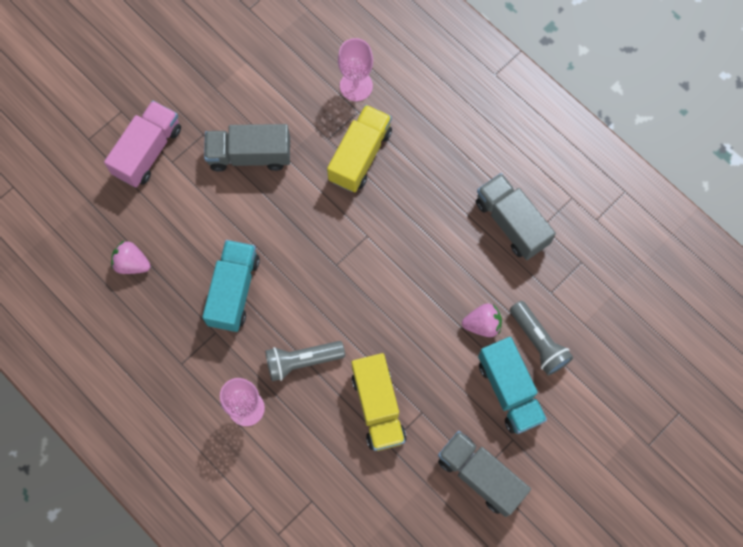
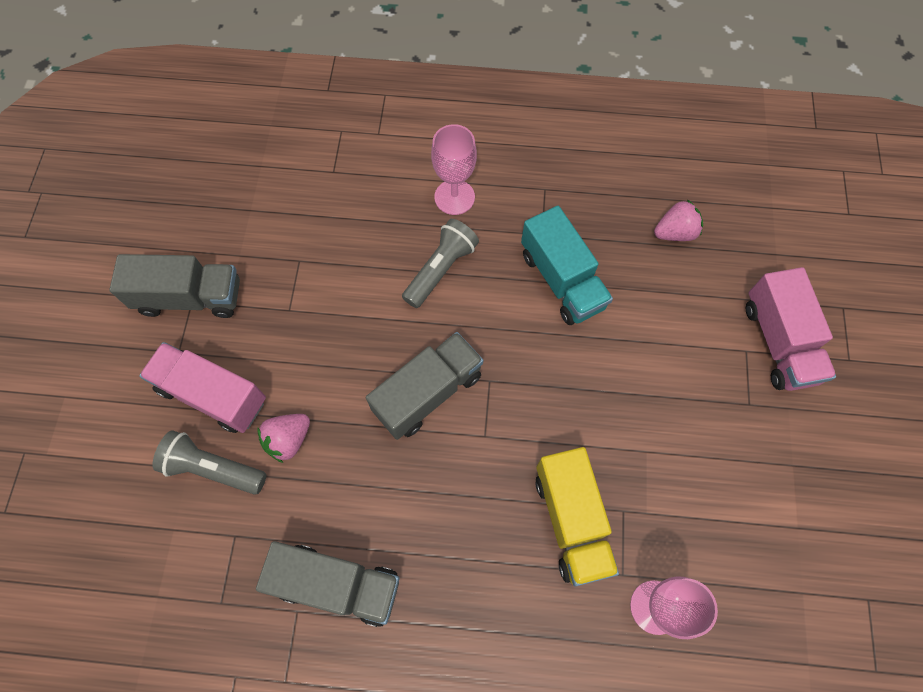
camera: 140 degrees right, 5 degrees down
(249, 155) = (682, 422): grey truck -> grey truck (428, 393)
(378, 407) = (335, 284): yellow truck -> none
(509, 390) = (213, 395): turquoise truck -> pink truck

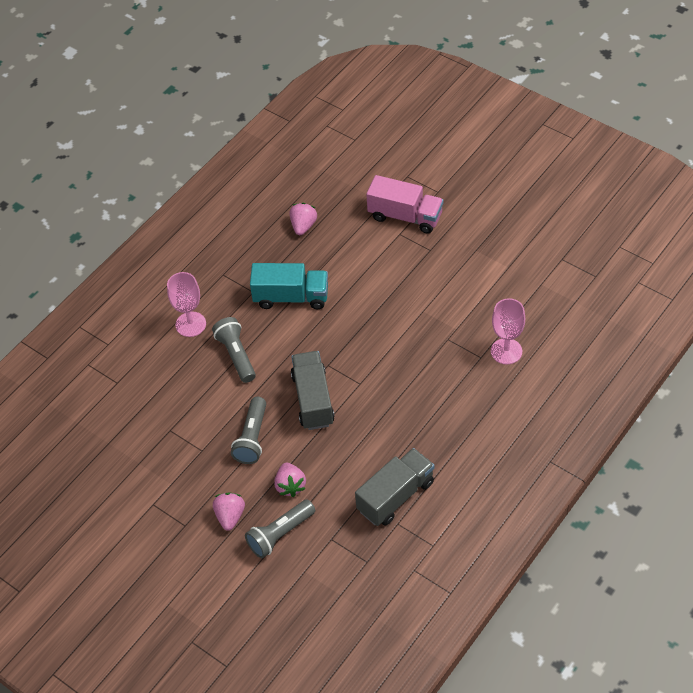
camera: 55 degrees left, 15 degrees down
(190, 297) = (149, 503): grey truck -> none
(213, 395) = (230, 516): pink truck -> pink strawberry
(334, 355) = (252, 438): none -> grey flashlight
(571, 521) = (436, 366): yellow truck -> none

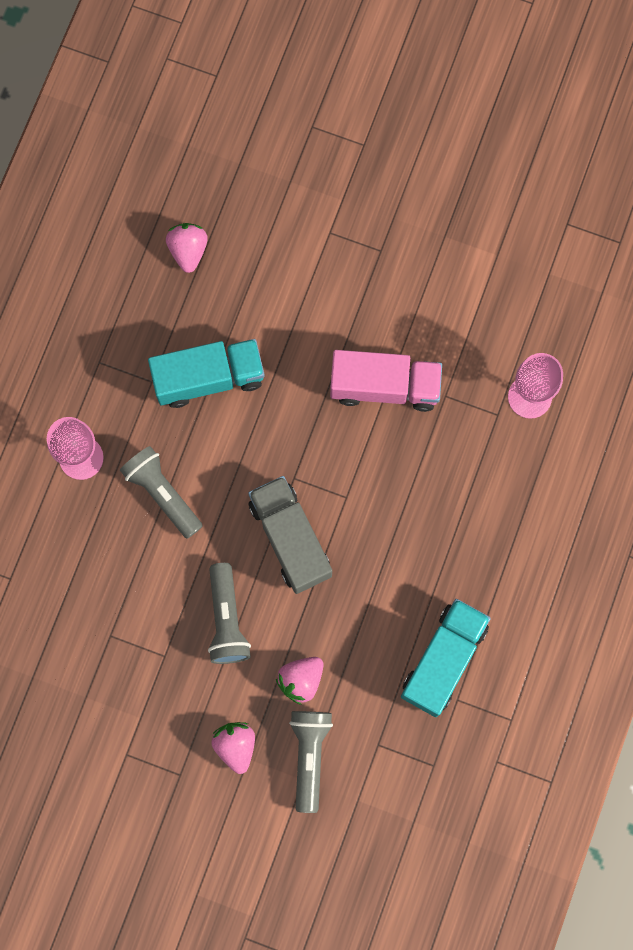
camera: 20 degrees left, 25 degrees up
(280, 534) = (309, 756): grey flashlight -> grey flashlight turned 150 degrees clockwise
(290, 486) = (301, 680): pink strawberry -> pink strawberry turned 75 degrees clockwise
(395, 496) = (443, 660): grey truck -> turquoise truck
(405, 216) = (329, 200): pink truck -> pink truck (384, 386)

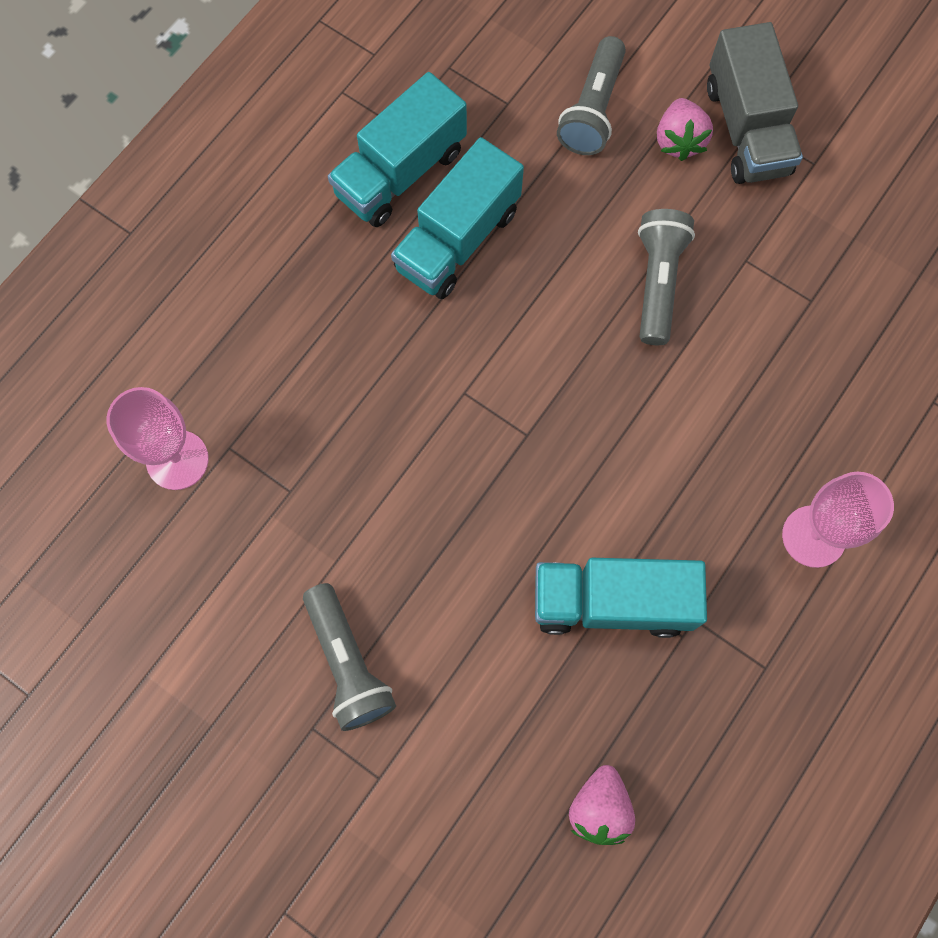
camera: 165 degrees left, 5 degrees down
(162, 493) = (709, 460): grey flashlight -> grey flashlight (348, 663)
(290, 539) = (552, 359): grey truck -> grey truck (746, 129)
(301, 680) = (581, 192): pink strawberry -> none
(384, 386) = (368, 525): pink truck -> none
(384, 615) = (457, 240): none -> turquoise truck

